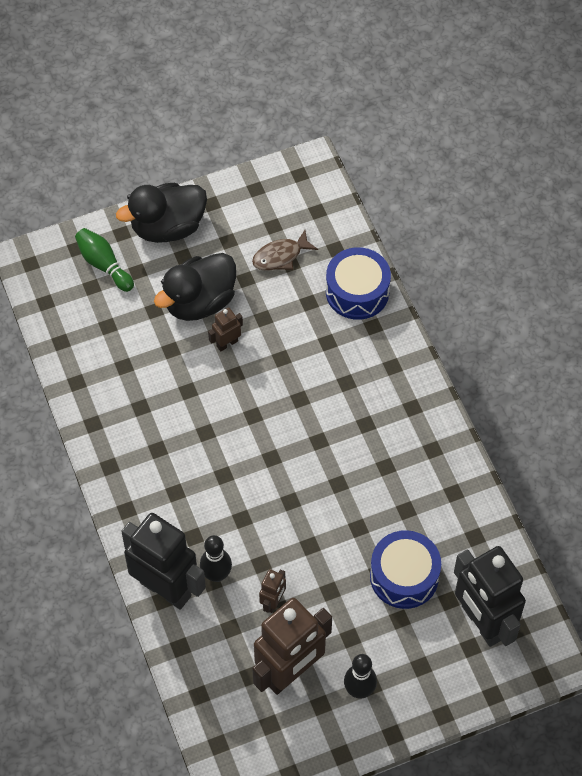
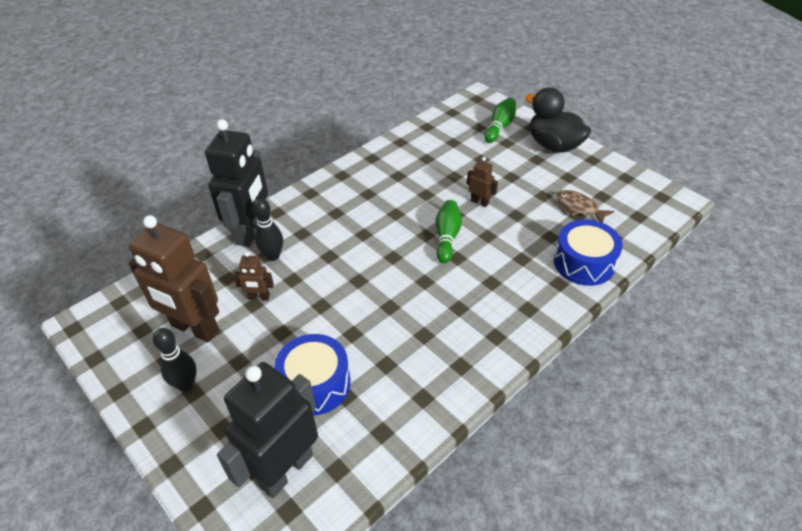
camera: 70 degrees right, 15 degrees down
(199, 302) = (504, 178): black duck -> none
(266, 396) = (447, 237): none -> green bowling pin

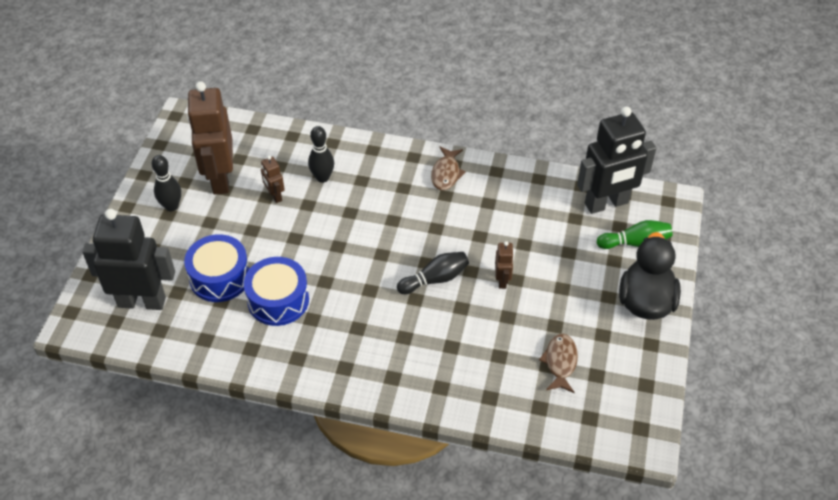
camera: 55 degrees right, 5 degrees up
(251, 232) = (338, 148): black robot -> black robot (606, 203)
(346, 183) = (446, 173): none -> brown fish
(447, 237) = (435, 279): green bowling pin -> black bowling pin
(584, 263) = (483, 396): blue drum -> blue drum (278, 300)

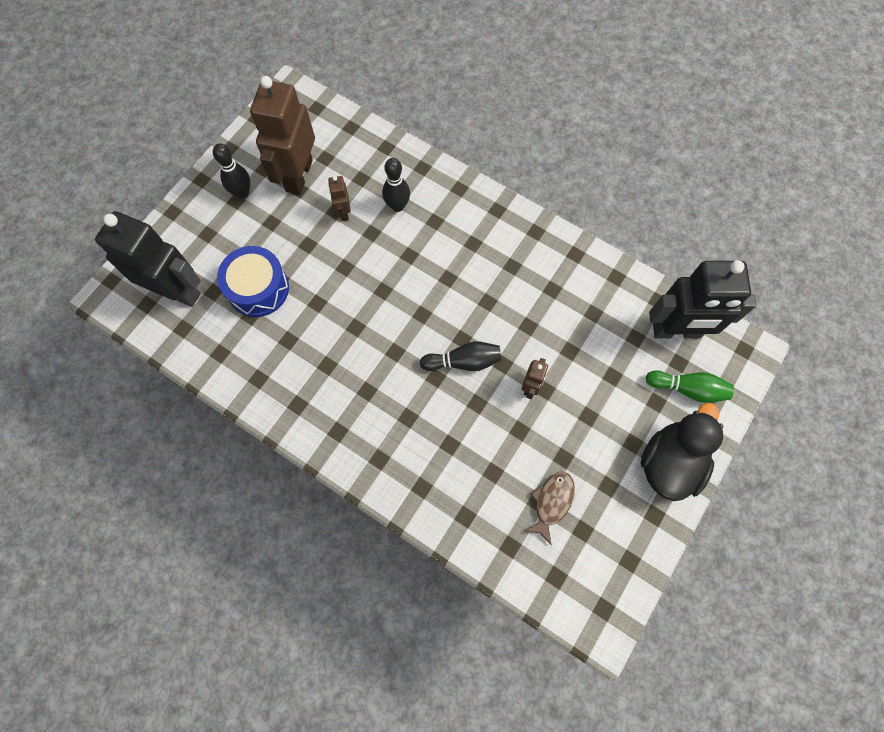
camera: 20 degrees right, 20 degrees up
(278, 300) = (303, 333): blue drum -> none
(446, 173) = (522, 240): brown fish -> none

